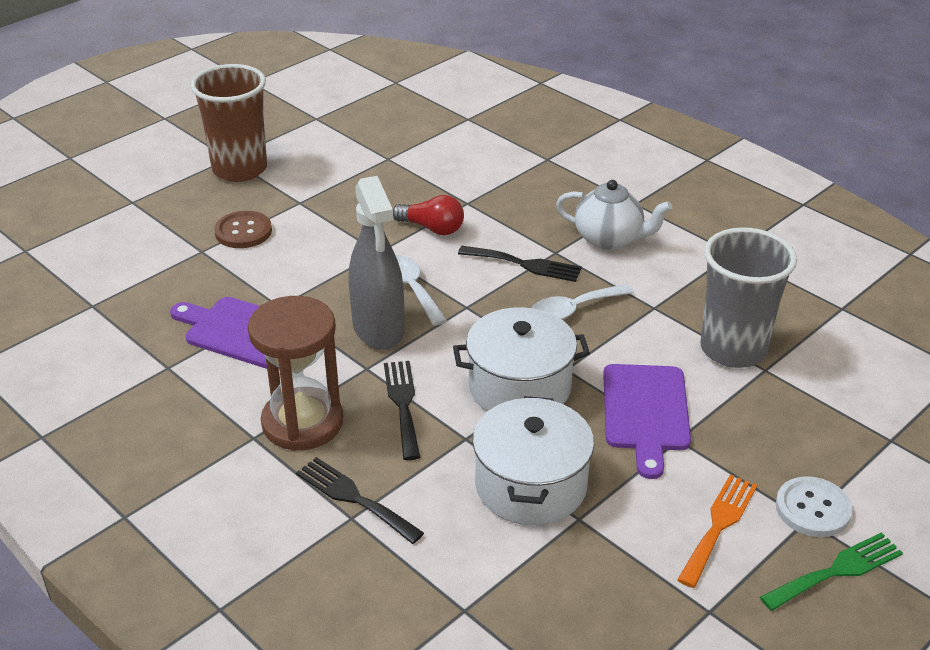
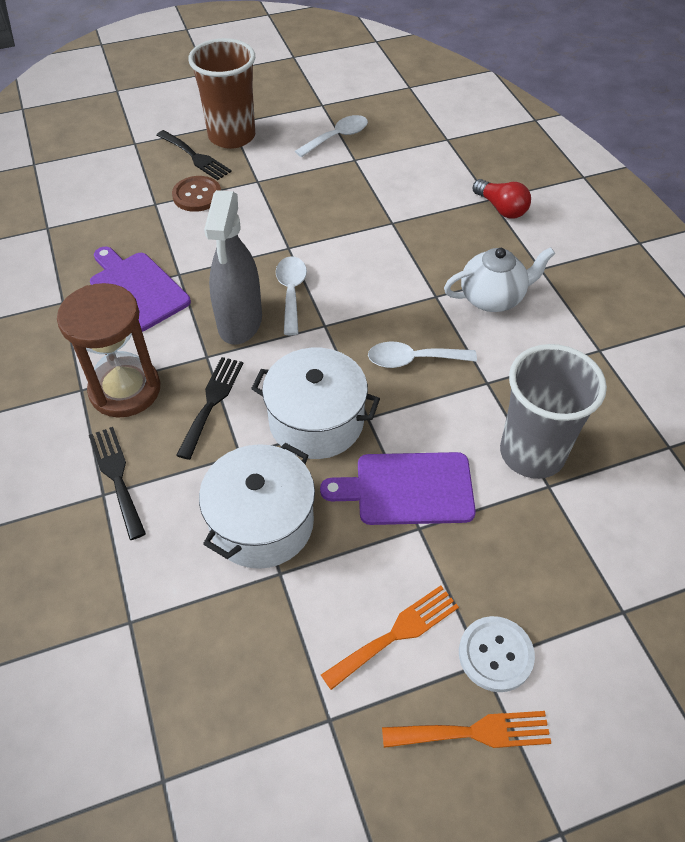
camera: 25 degrees right, 15 degrees up
(355, 143) = (337, 137): none -> white spoon
(432, 228) = (346, 239): red light bulb -> red light bulb (501, 208)
(525, 264) = (401, 300): black fork -> black fork (195, 157)
(609, 239) = (493, 298): white teapot -> white teapot turned 60 degrees counterclockwise
(645, 412) = (408, 488): purple cutting board -> purple cutting board turned 60 degrees clockwise
(836, 571) = (474, 732): green fork -> orange fork

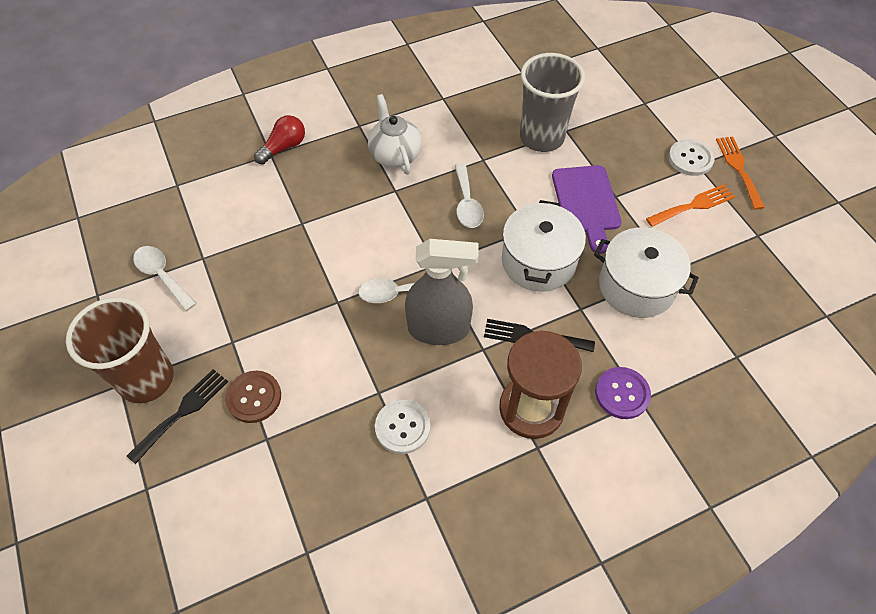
camera: 95 degrees left, 5 degrees up
(117, 477) = (622, 393): black fork -> purple button
(137, 289) = (402, 427): purple cutting board -> white button
(396, 634) = (693, 205): orange fork -> orange fork turned 105 degrees clockwise

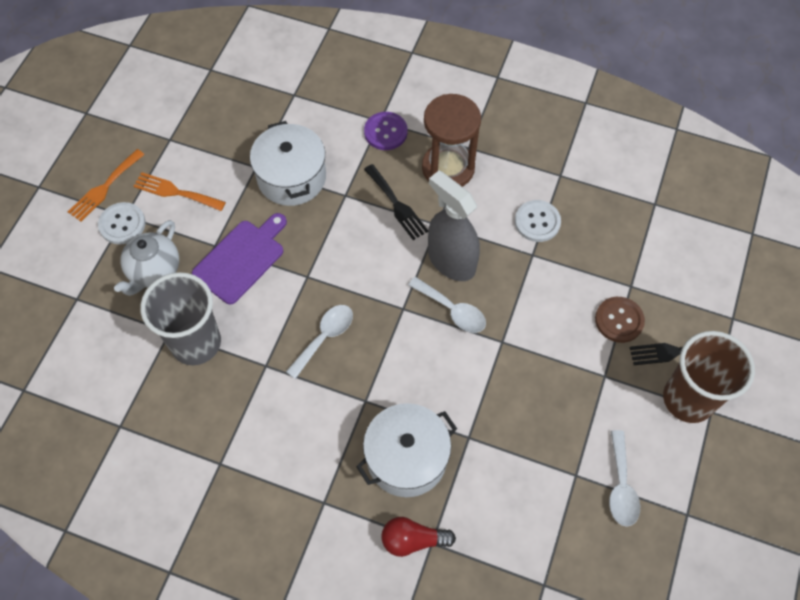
camera: 135 degrees left, 5 degrees up
(395, 155) = (328, 437): white teapot -> white teapot (154, 271)
(538, 261) = (331, 248): white pot -> white pot (406, 458)

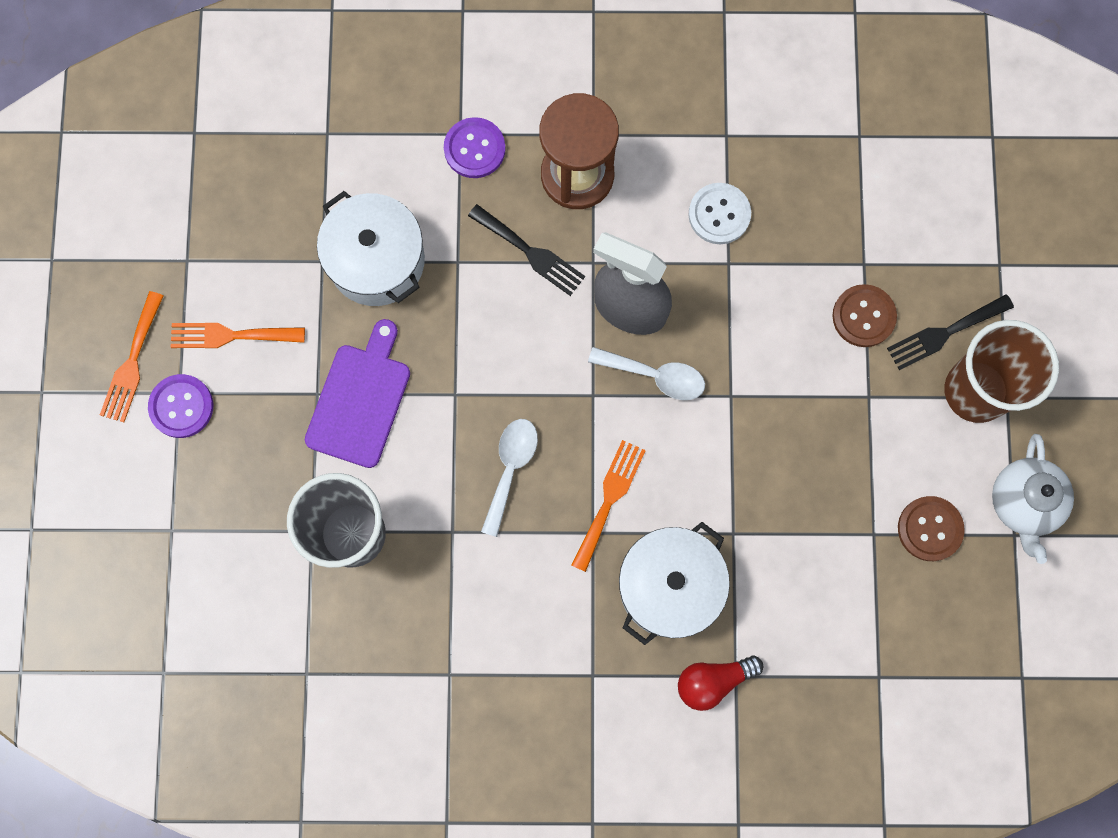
camera: 20 degrees left, 15 degrees up
(122, 224) = (181, 406): white button -> purple button
(154, 271) = (254, 457): white teapot -> white teapot (1023, 503)
(386, 382) = (609, 500): none -> orange fork
(621, 486) = (930, 529): white spoon -> brown button

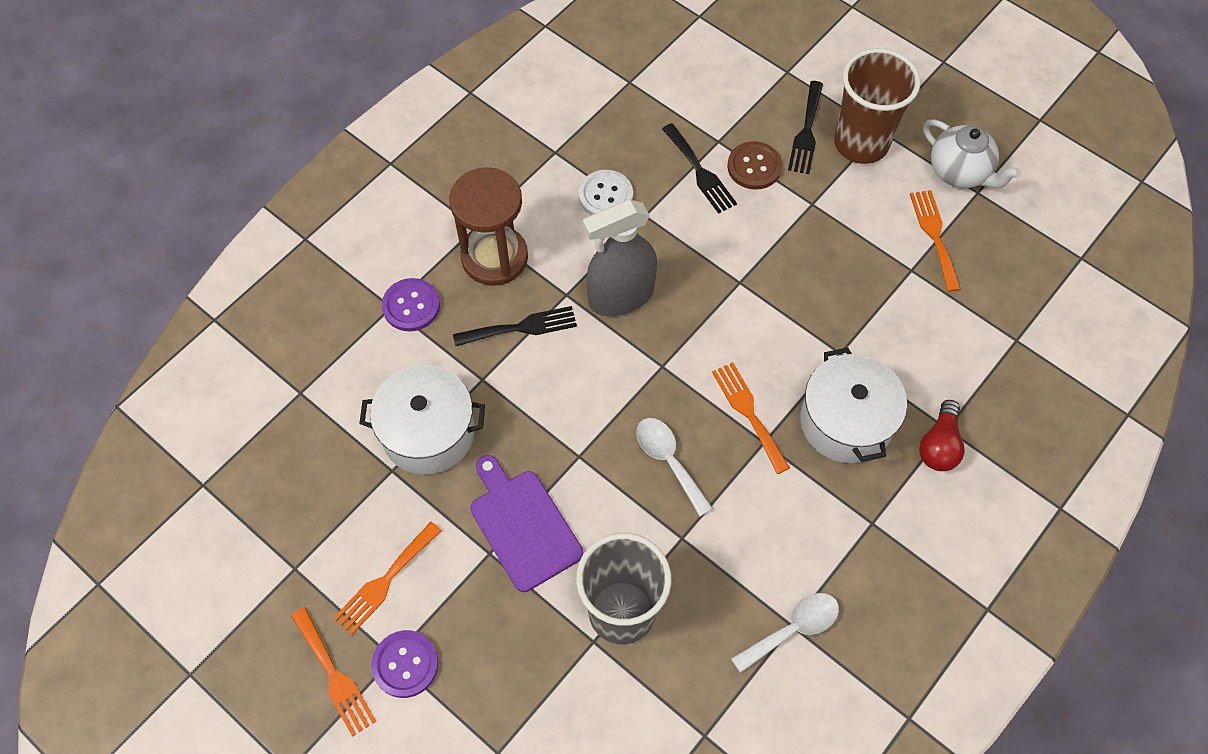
camera: 50 degrees left, 15 degrees down
(655, 376) = (683, 316): white spoon -> white spoon (792, 629)
(816, 274) = (700, 172): none -> black fork
(930, 529) = (934, 235): brown button -> orange fork

